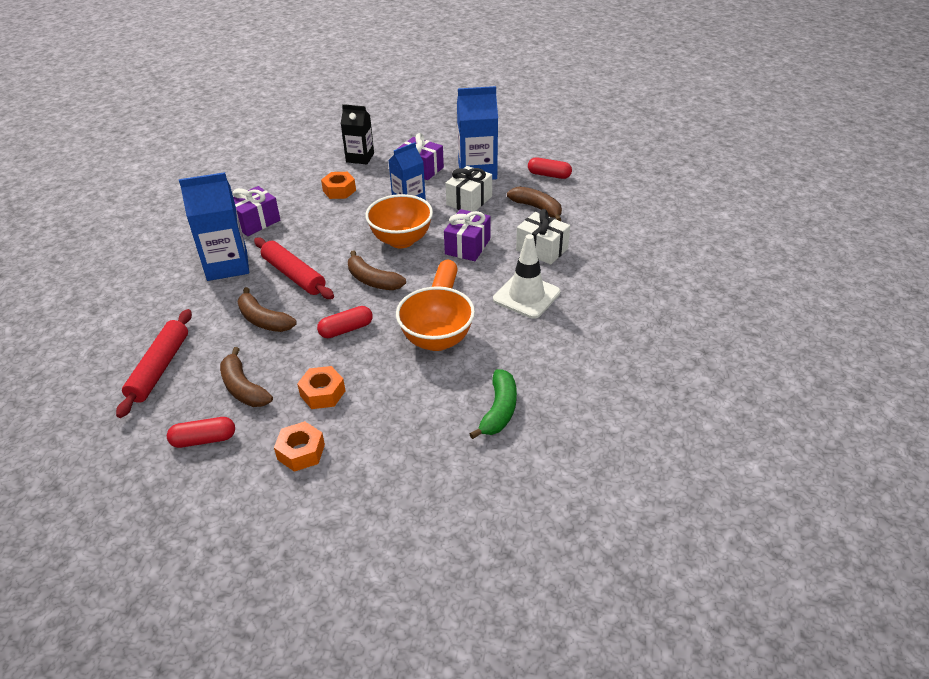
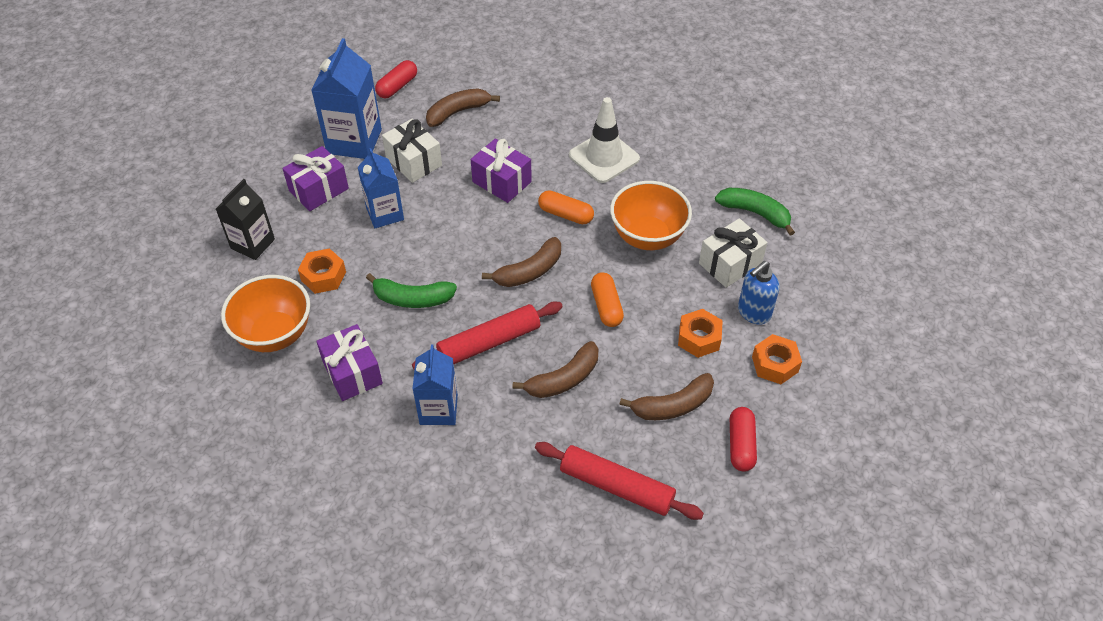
camera: 75 degrees left, 10 degrees up
(227, 265) = (438, 410): blue carton -> blue carton, size x0.66
(328, 231) = (412, 299): none -> green banana
(346, 329) = (606, 306): red capsule -> orange capsule
(363, 427) = (753, 312): none -> blue soap dispenser
(401, 240) = (464, 234): orange bowl -> orange bowl (275, 334)
(542, 249) = (533, 127): white gift -> white gift (730, 264)

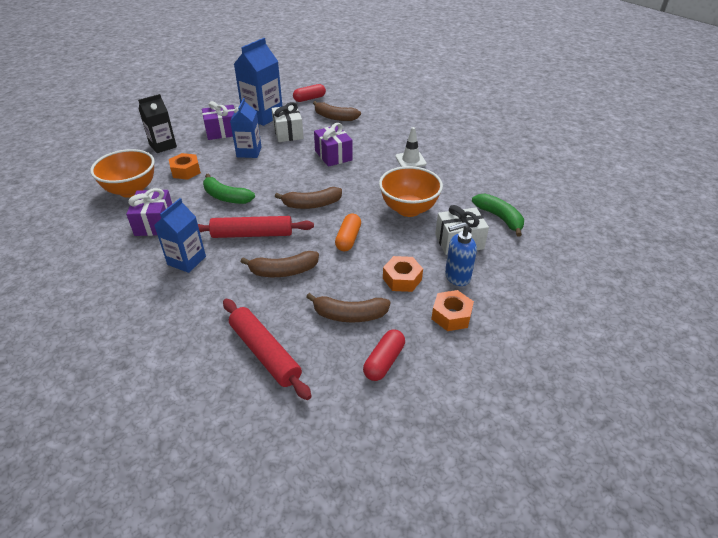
camera: 25 degrees right, 10 degrees down
(458, 112) = (335, 117): brown banana -> brown banana turned 150 degrees counterclockwise
(565, 214) = (361, 182): orange capsule -> none
(604, 157) = (410, 160): white traffic cone -> white traffic cone, size x0.65

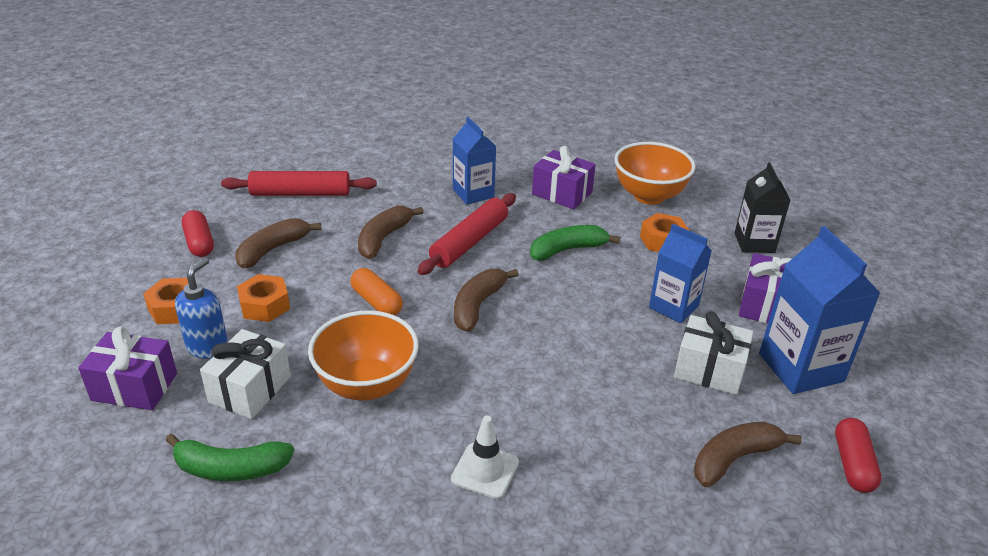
camera: 125 degrees right, 5 degrees down
(333, 155) = (587, 385): purple gift -> purple gift (134, 387)

